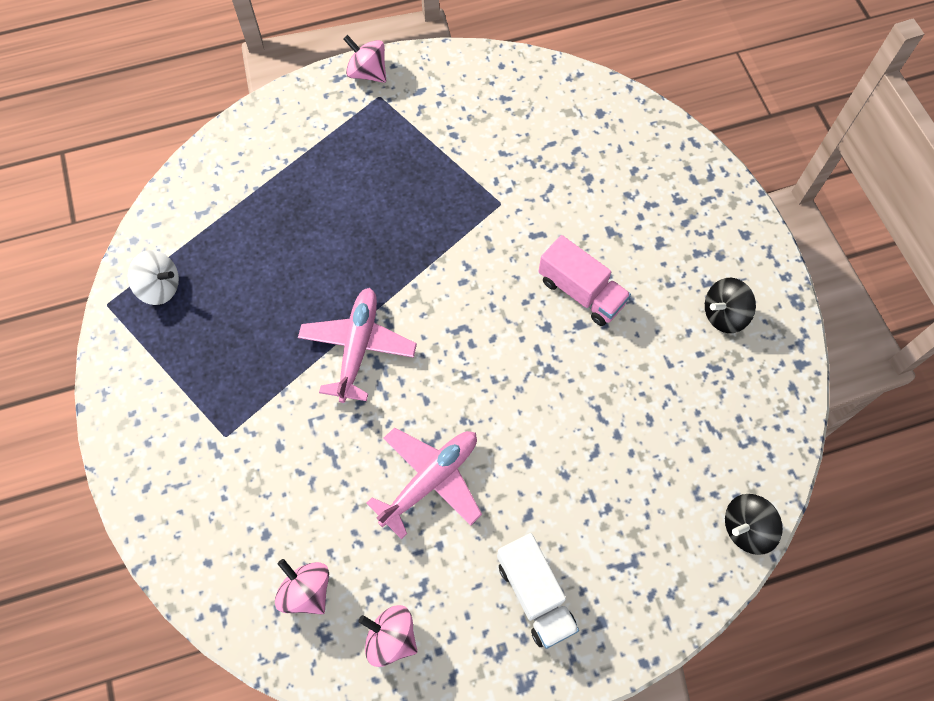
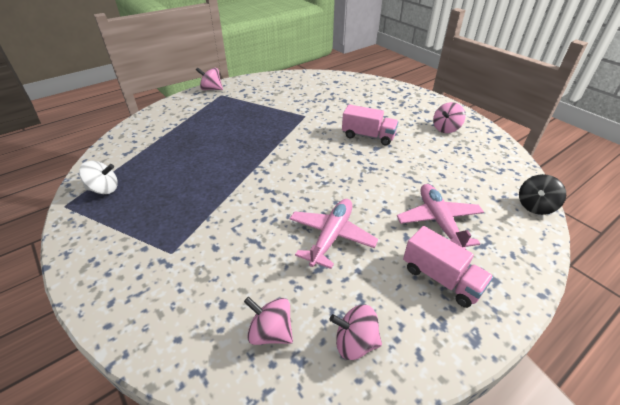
camera: 20 degrees left, 25 degrees down
(358, 347) = (251, 185): pink plane -> pink plane (438, 221)
(535, 595) = (441, 278): white truck -> pink truck
(724, 314) = (446, 128): black spinning top -> pink spinning top

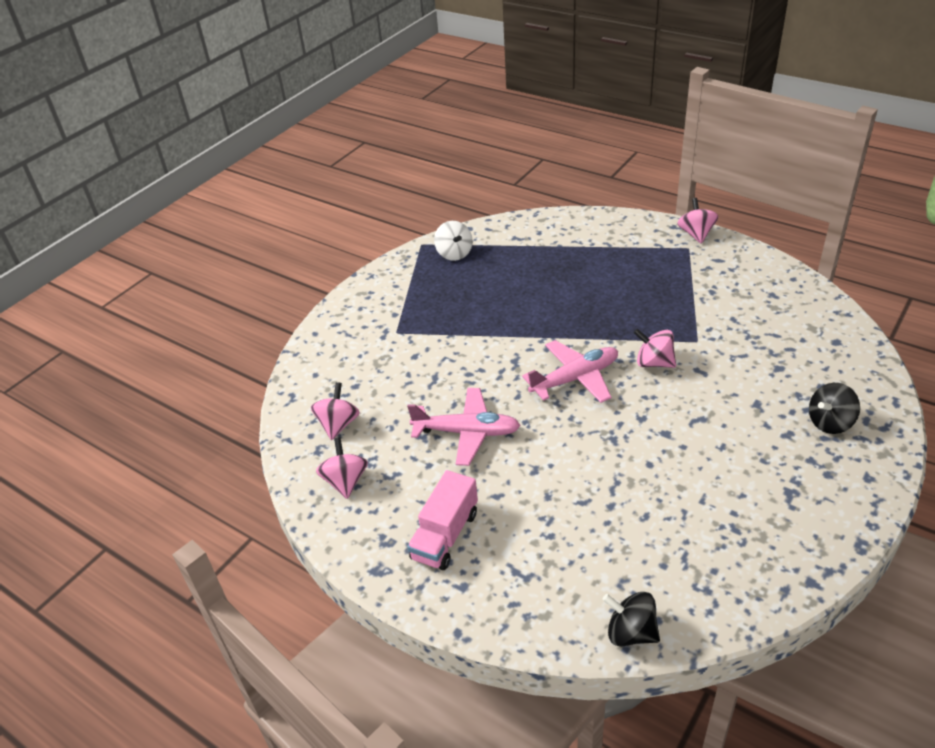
camera: 75 degrees right, 0 degrees up
(368, 136) = (690, 418): pink truck -> none
(391, 100) = (830, 422): none -> black spinning top
(438, 221) = (539, 523): pink plane -> pink plane (575, 378)
(446, 128) = (784, 507): pink spinning top -> pink spinning top (654, 362)

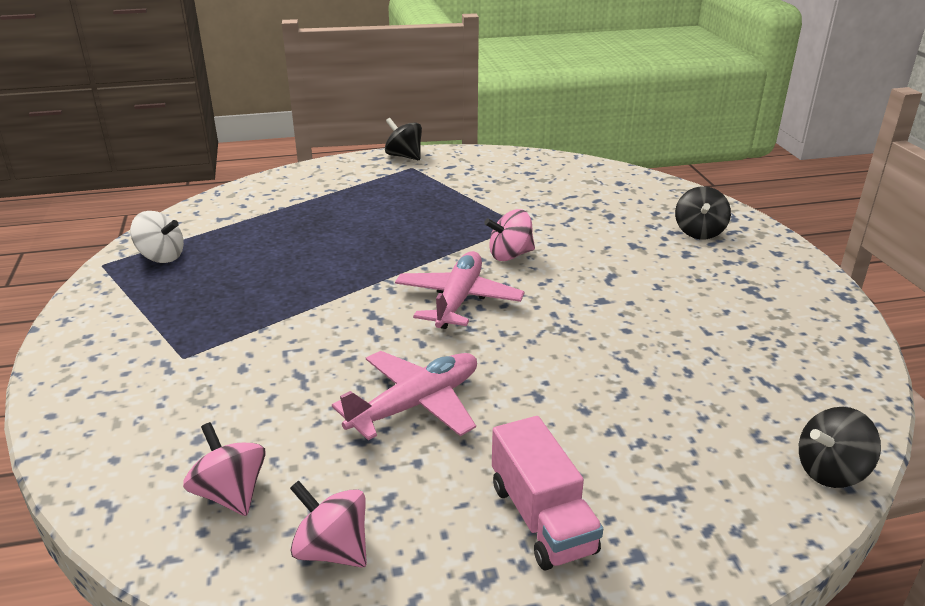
camera: 50 degrees left, 10 degrees down
(696, 234) = (404, 156): pink spinning top -> black spinning top

